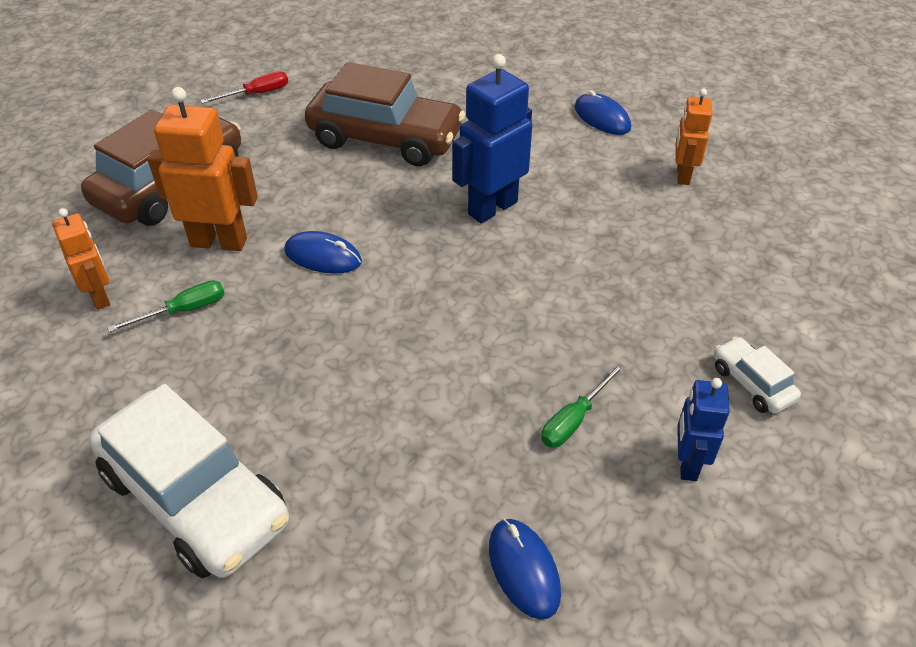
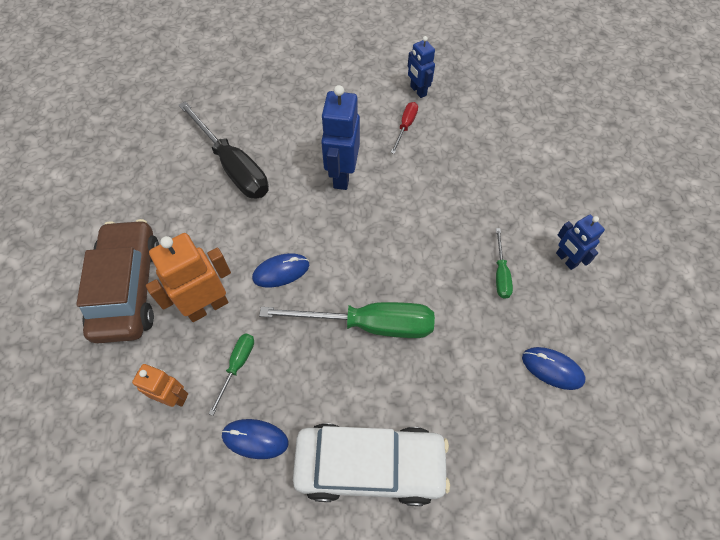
camera: 40 degrees left, 15 degrees up
(257, 94) = (111, 184): red screwdriver -> red screwdriver (405, 126)
(354, 364) = (368, 324): none -> green screwdriver
(385, 138) = (233, 166): brown car -> black screwdriver
(602, 118) = (342, 76): blue mouse -> blue mouse (255, 439)
(682, 175) = (418, 91): orange robot -> blue robot
(752, 383) = (554, 196): white car -> none

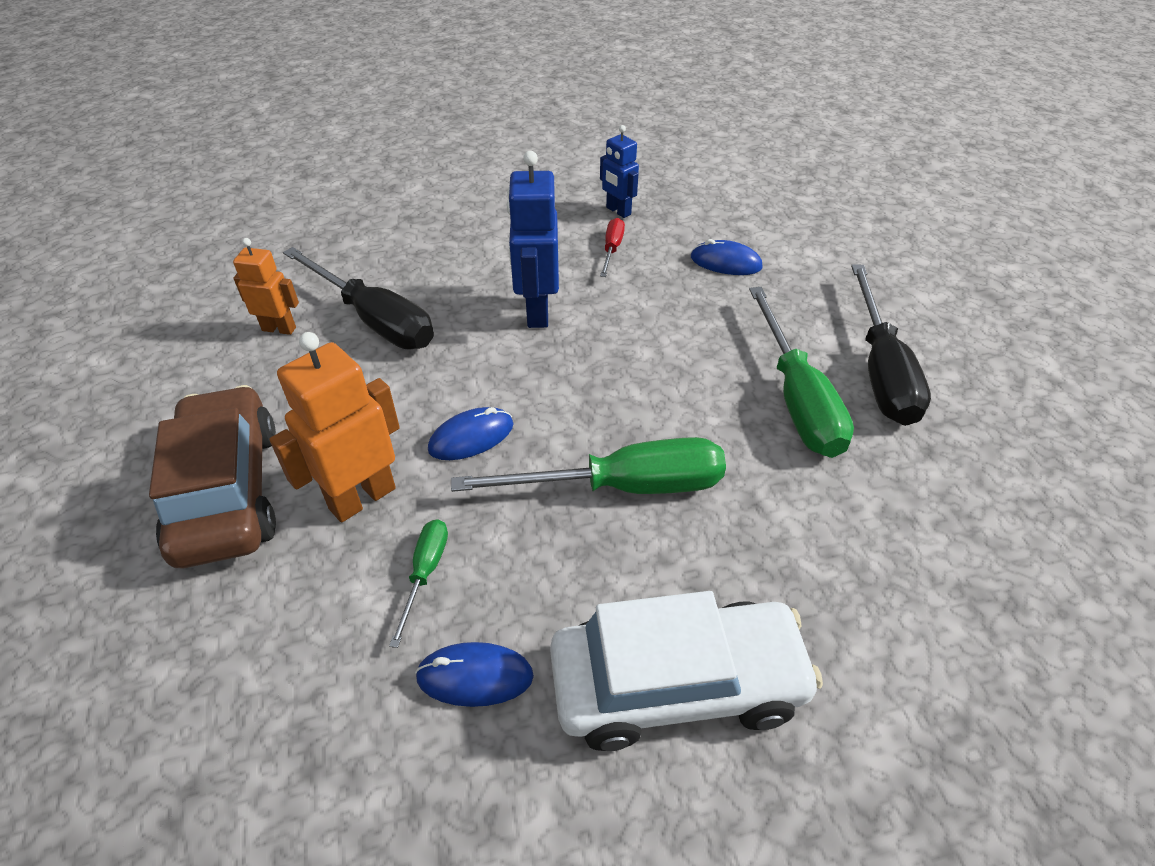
camera: 10 degrees left, 15 degrees down
(173, 397) = (323, 635): orange robot -> orange robot (279, 329)
(500, 273) = (796, 398): green screwdriver -> green screwdriver, size x2.09
(552, 369) = (912, 504): blue mouse -> blue mouse (725, 262)
(566, 259) = (880, 370): blue robot -> black screwdriver

